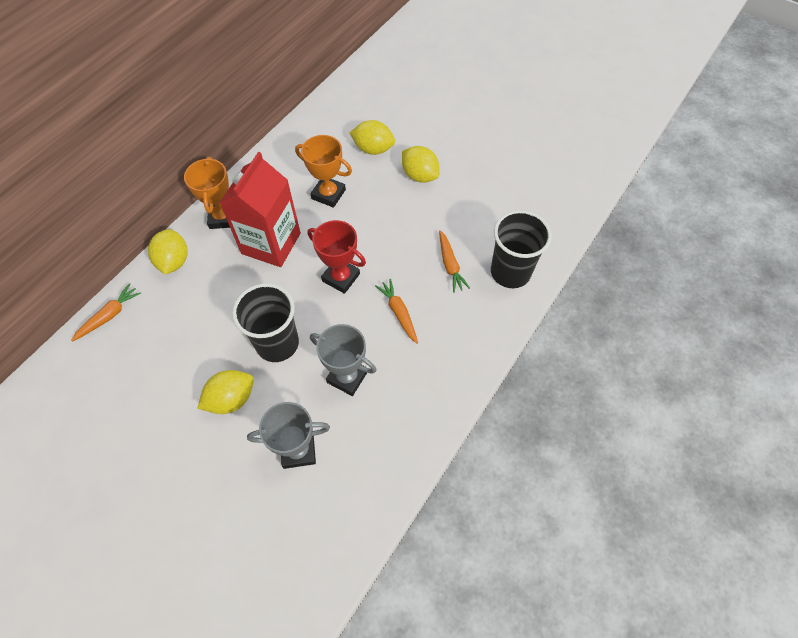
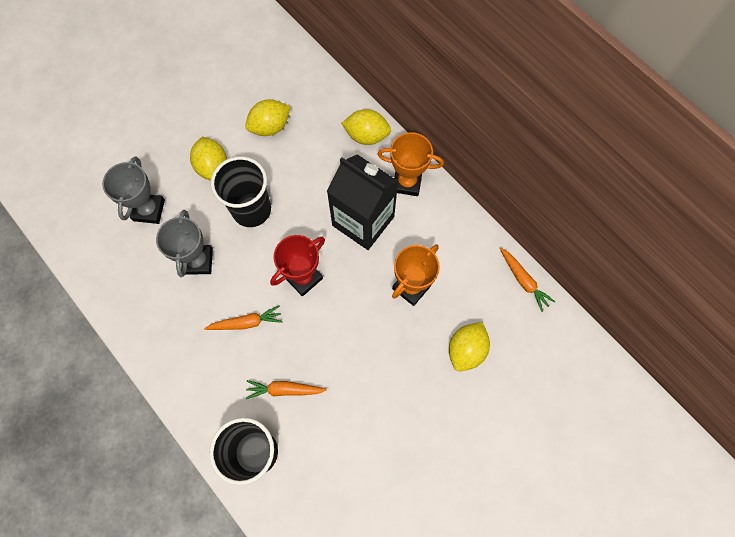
camera: 105 degrees right, 10 degrees up
(109, 315) = (324, 83): orange carrot -> orange carrot (523, 280)
(271, 243) = (363, 221): red carton -> black carton
(347, 377) = (198, 261): grey trophy -> grey trophy turned 45 degrees counterclockwise
(419, 175) = (413, 392): yellow lemon -> yellow lemon (270, 127)

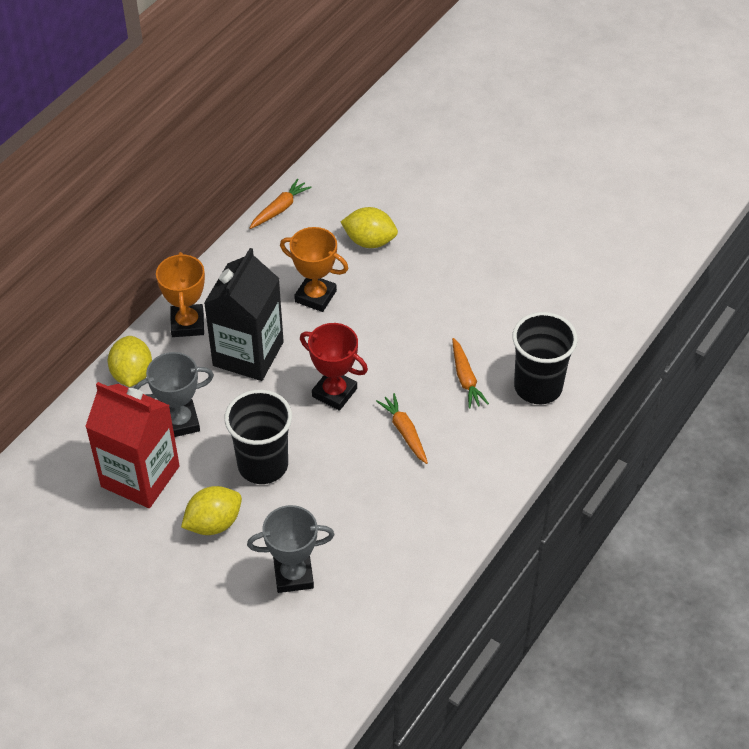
camera: 105 degrees left, 20 degrees down
(198, 261) = (346, 500): grey trophy -> grey trophy (180, 422)
(270, 127) = (140, 476): yellow lemon -> red carton

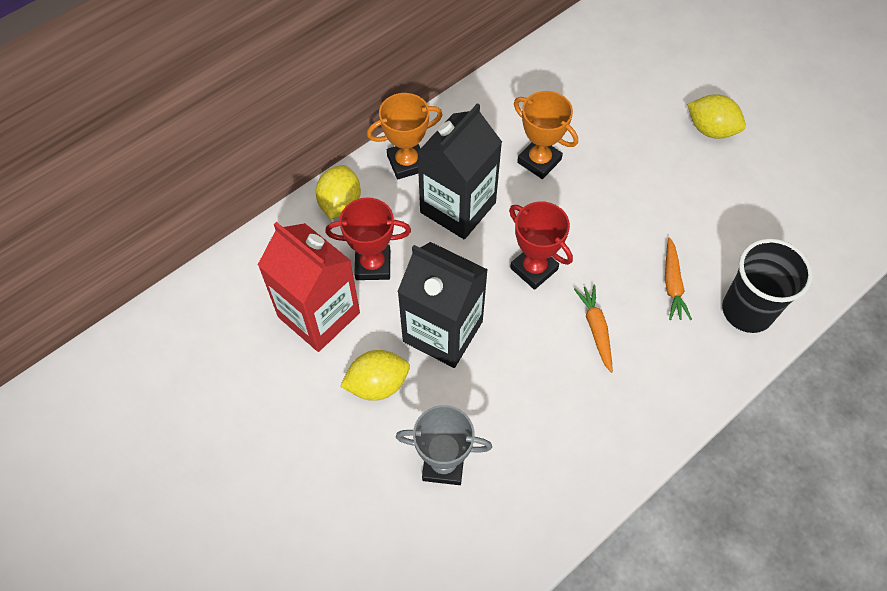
camera: 15 degrees right, 10 degrees up
(180, 422) = (373, 265): grey trophy -> red trophy
(187, 324) = (407, 163): orange trophy -> orange trophy turned 60 degrees clockwise
(263, 465) = (443, 331): black cup -> black carton
(280, 209) = (525, 63): orange carrot -> none
(369, 241) = (606, 114): yellow lemon -> yellow lemon (711, 129)

